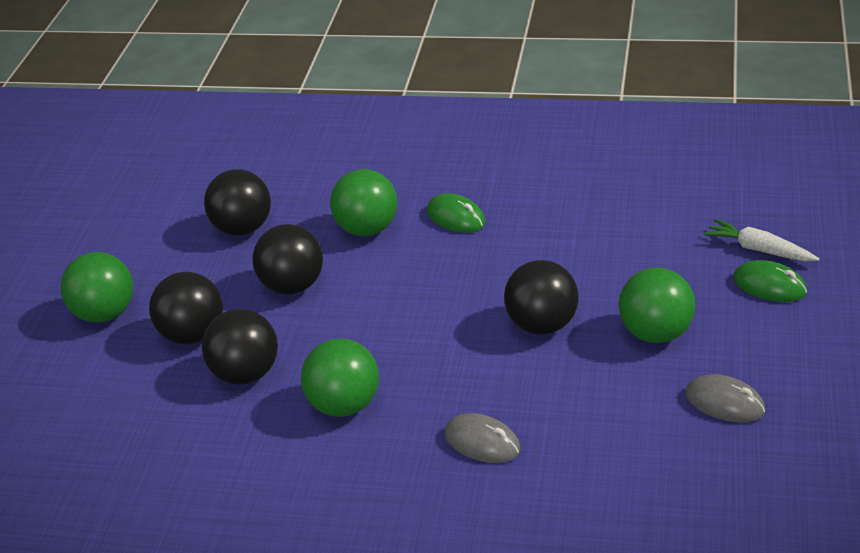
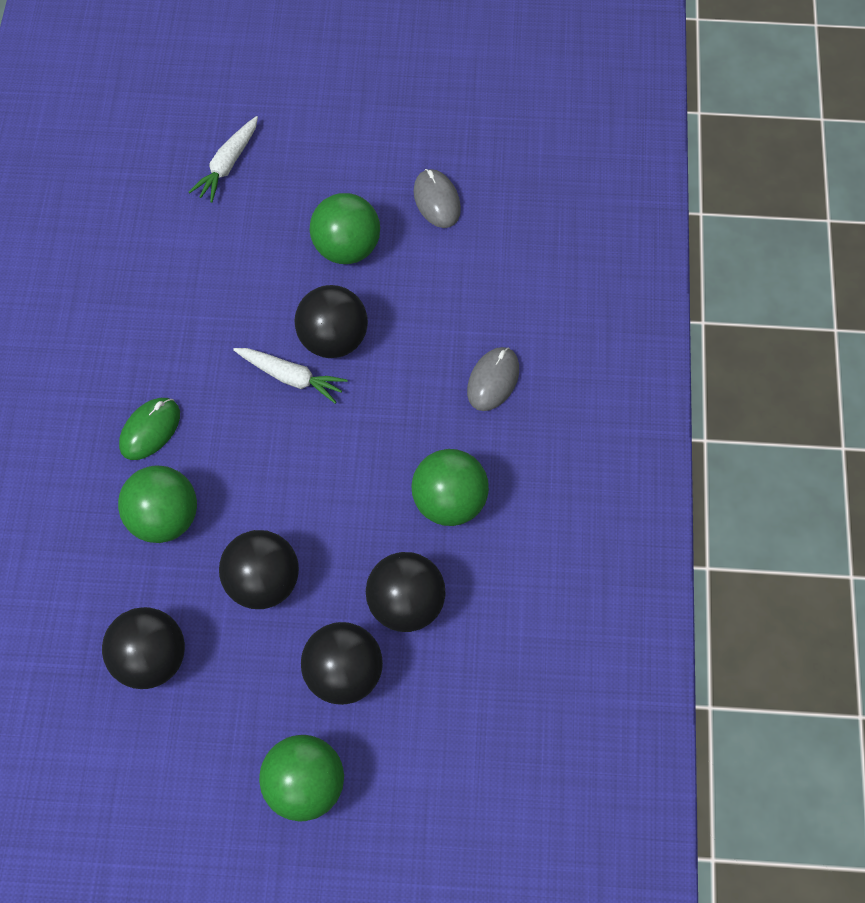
camera: 100 degrees left, 25 degrees up
(501, 297) = (290, 377): none -> white carrot
(724, 402) = (437, 200): grey mouse -> grey mouse turned 45 degrees counterclockwise
(769, 285) = (281, 160): green mouse -> none

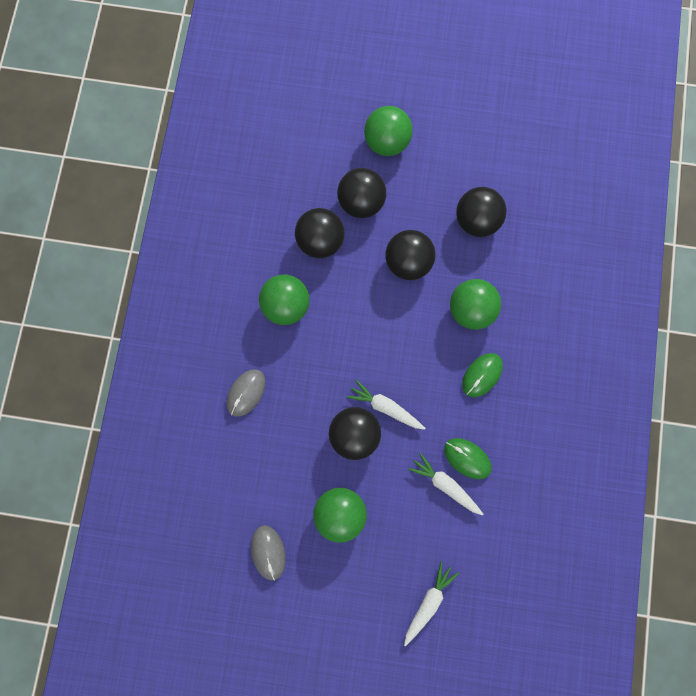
camera: 175 degrees left, 15 degrees up
(174, 324) = (467, 458): none -> green mouse
(205, 290) = (445, 485): none -> white carrot

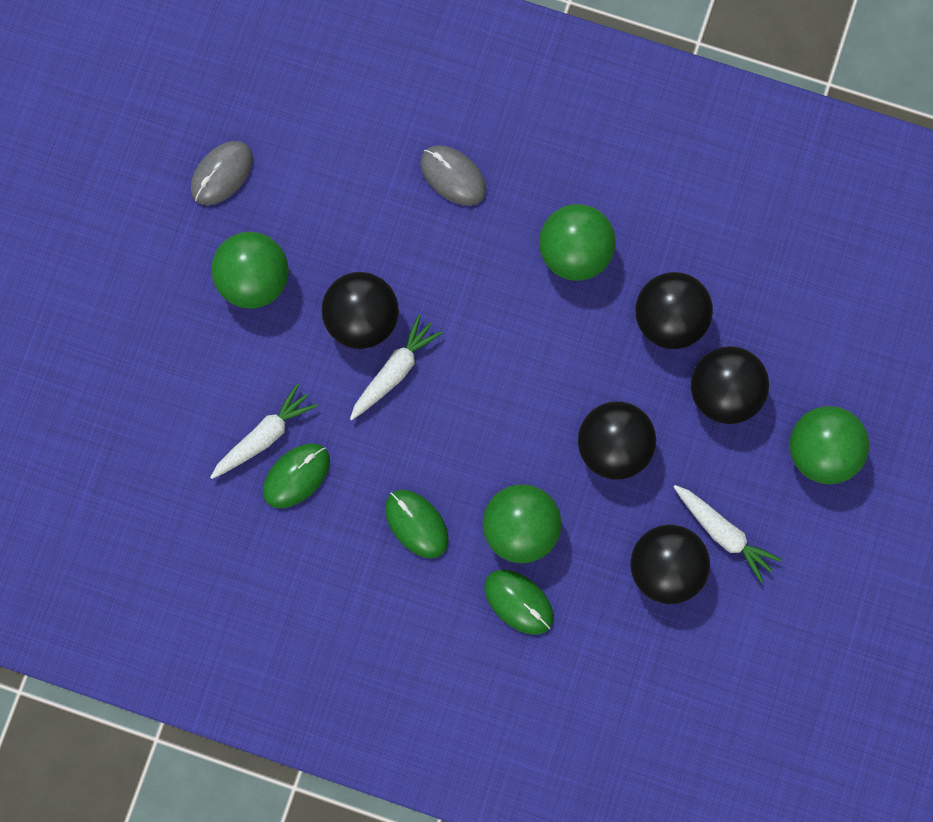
camera: 100 degrees right, 0 degrees up
(268, 552) = (222, 174): grey mouse -> grey mouse turned 45 degrees counterclockwise
(428, 602) = (107, 380): white carrot -> white carrot (723, 533)
(517, 304) = (518, 602): none -> green mouse

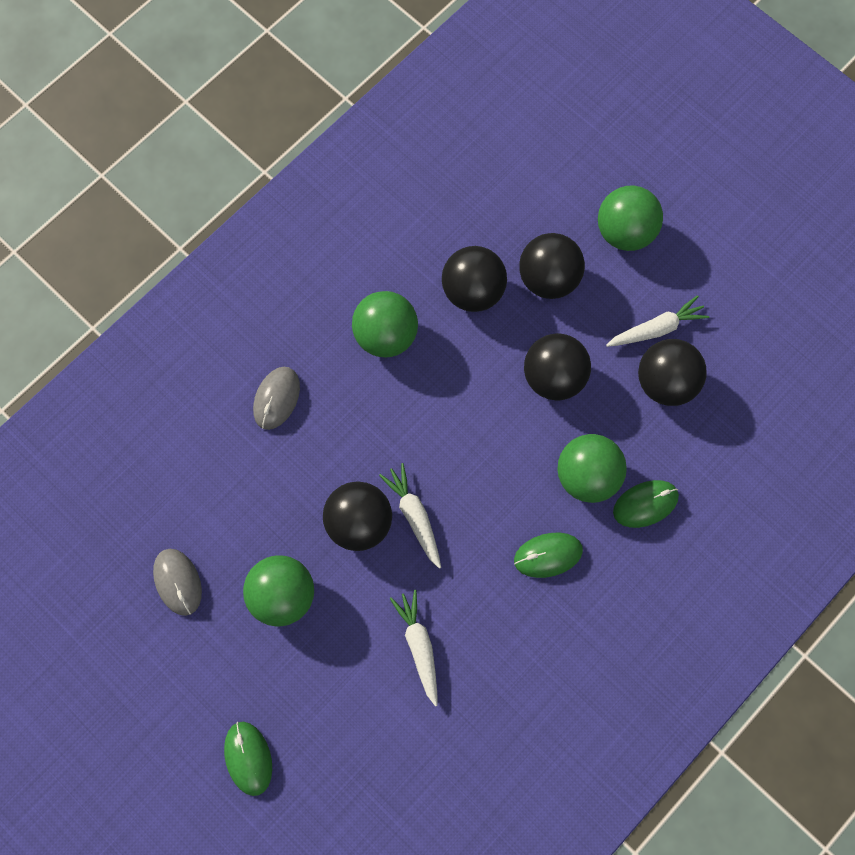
camera: 65 degrees left, 5 degrees down
(296, 476) = (464, 634): green mouse -> green mouse (248, 758)
(453, 176) = (276, 398): grey mouse -> grey mouse turned 45 degrees counterclockwise

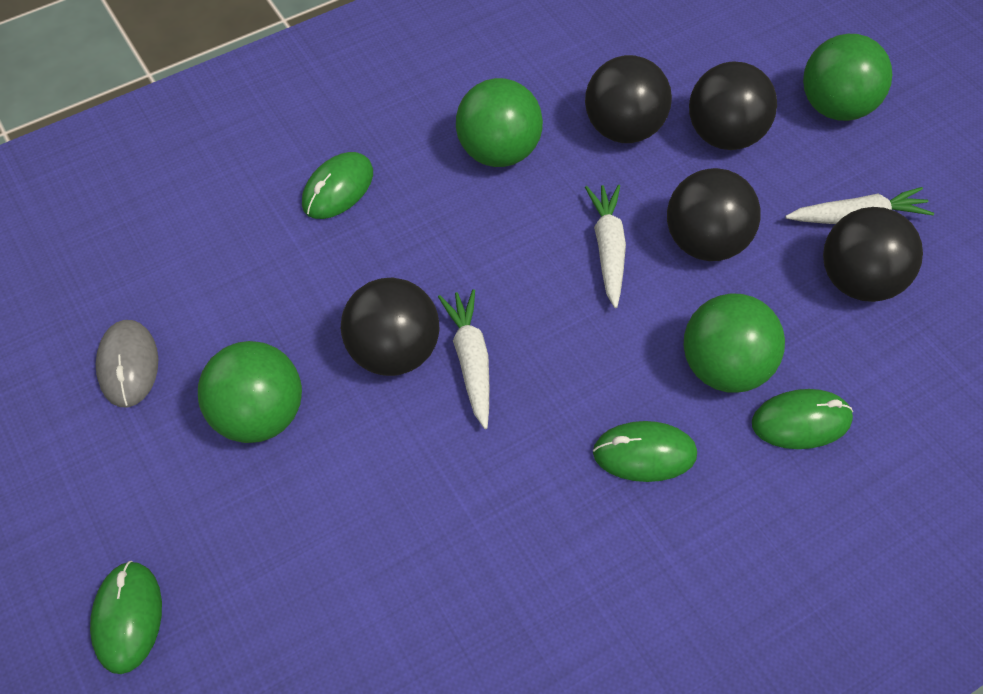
camera: 15 degrees right, 15 degrees down
(276, 398) = (338, 189): grey mouse -> green mouse
(419, 646) = (425, 528): white carrot -> white carrot (608, 249)

